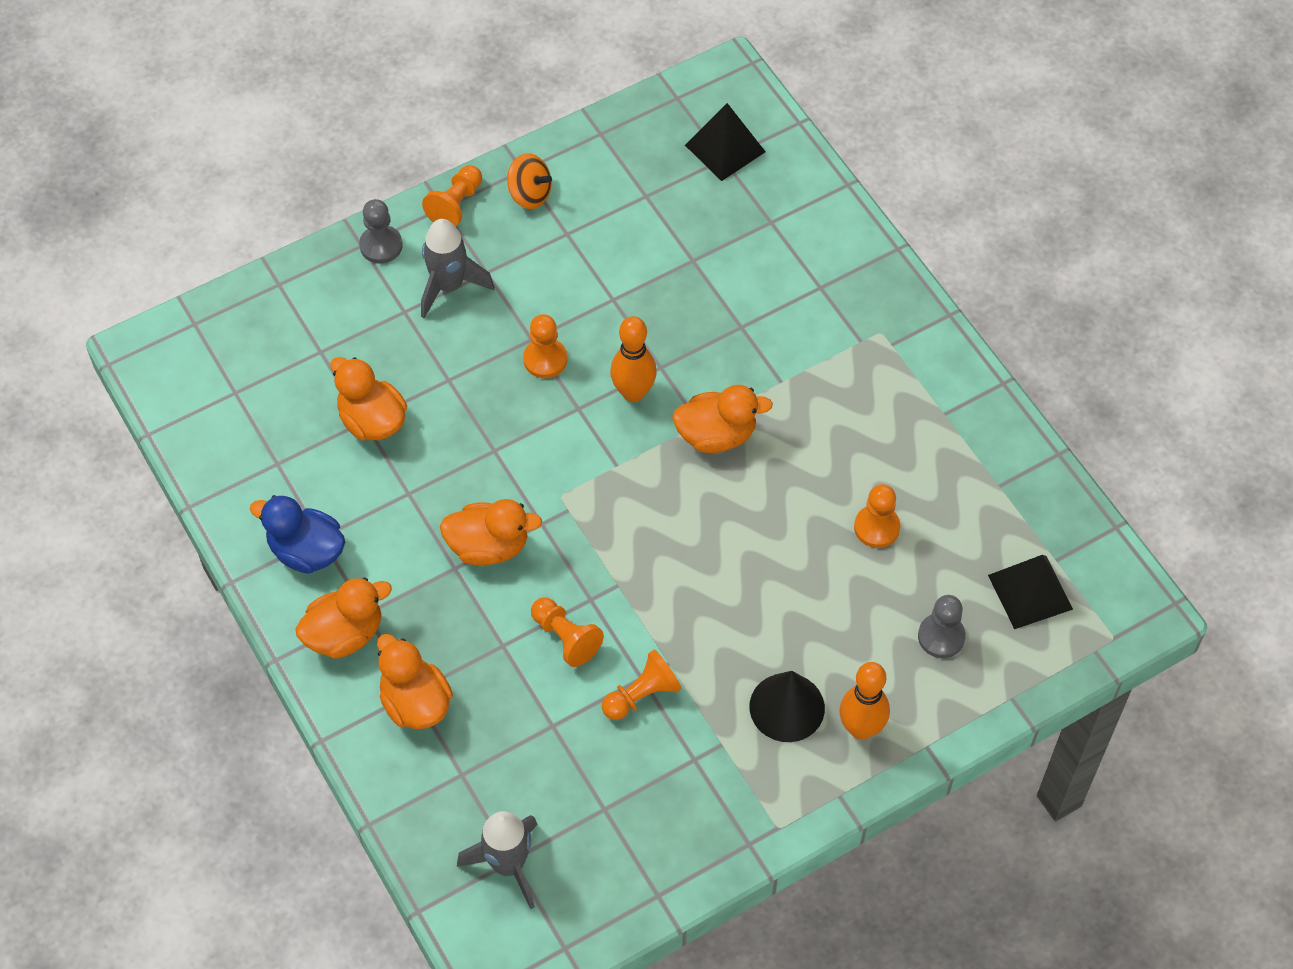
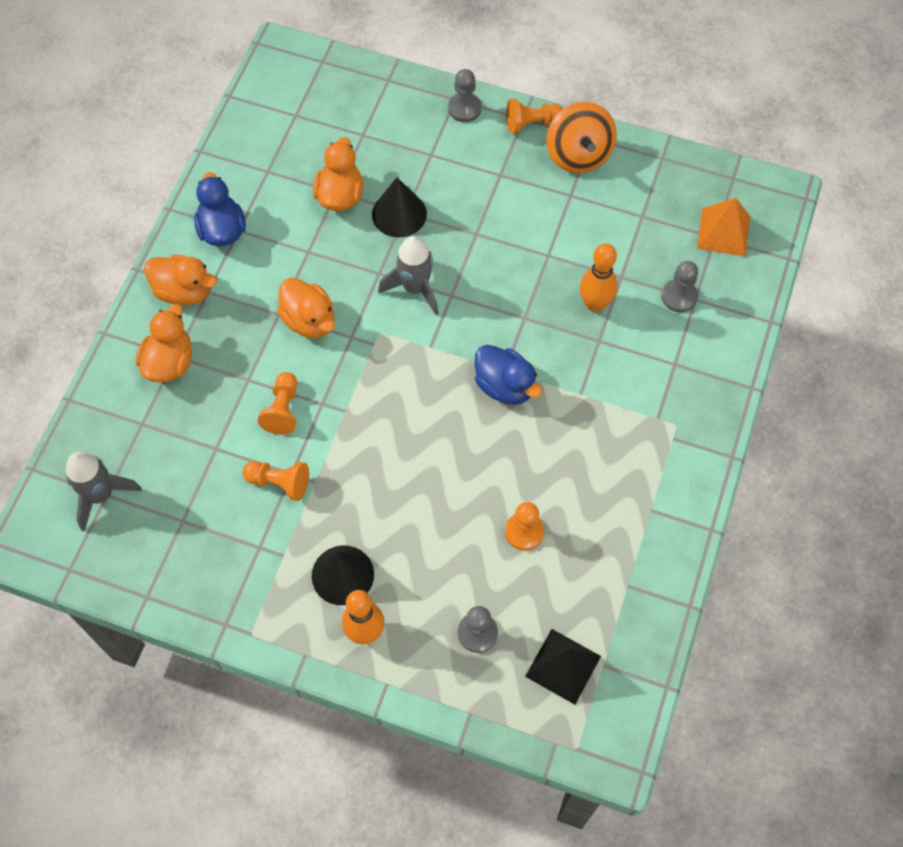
camera: 50 degrees right, 5 degrees up
(445, 386) = (399, 214): none -> black cone
(449, 286) = (471, 163): grey rocket -> grey rocket (415, 288)
(529, 194) = (578, 155): orange spinning top -> orange spinning top, size x1.59
(545, 359) = (468, 251): orange pawn -> none
(633, 392) = (491, 316): orange bowling pin -> orange bowling pin (595, 304)
(716, 435) = (505, 386): orange duck -> blue duck
(725, 148) = (723, 232): black pyramid -> orange pyramid
(756, 232) = (679, 296): none -> grey pawn

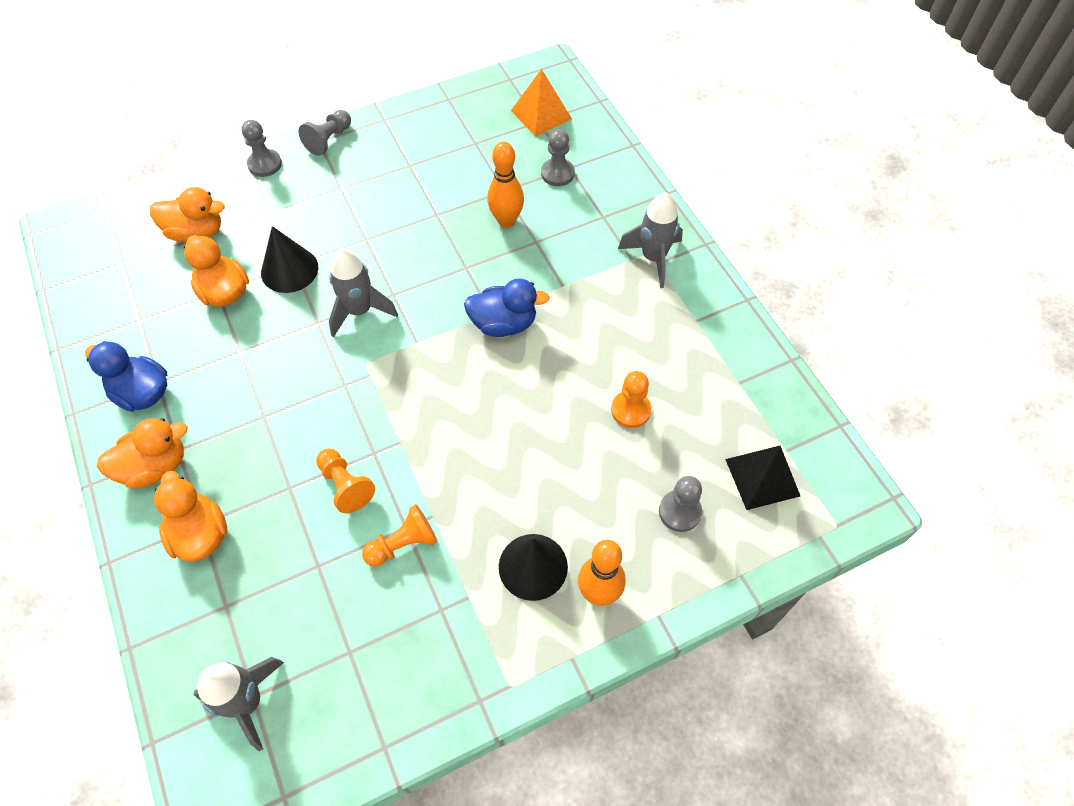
camera: 45 degrees left, 5 degrees down
(309, 320) = (296, 401): orange duck -> orange duck (196, 232)
(531, 123) = (329, 140): orange pawn -> grey pawn
(578, 155) = (386, 136): orange spinning top -> none
(675, 432) = (653, 258): none -> grey rocket

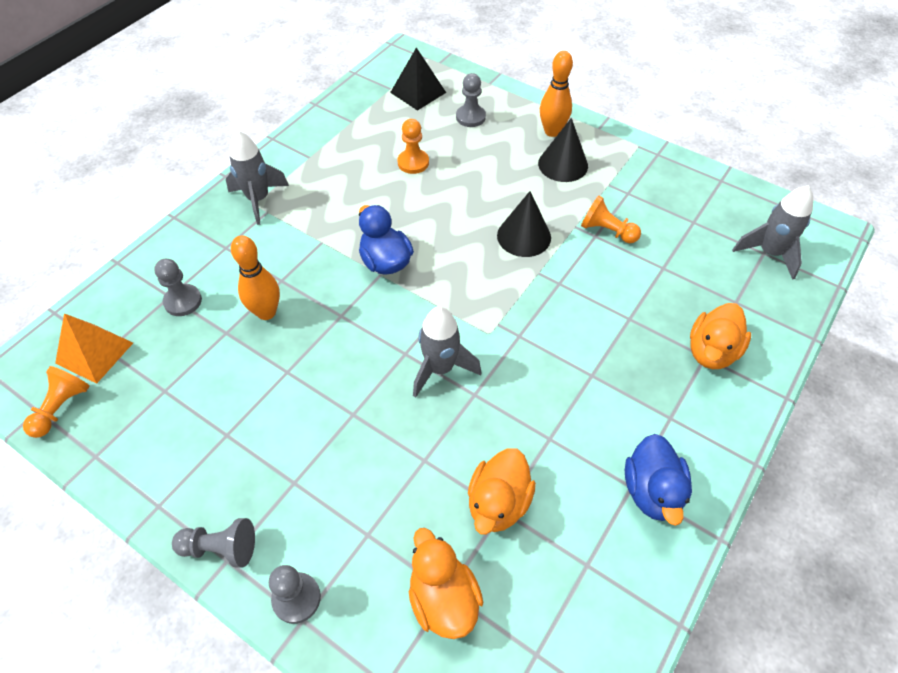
camera: 120 degrees left, 5 degrees down
(155, 467) = (698, 424): orange duck -> none
(289, 270) = (432, 460): black cone -> black cone (524, 236)
(345, 485) = (597, 285): orange pawn -> orange pawn (61, 408)

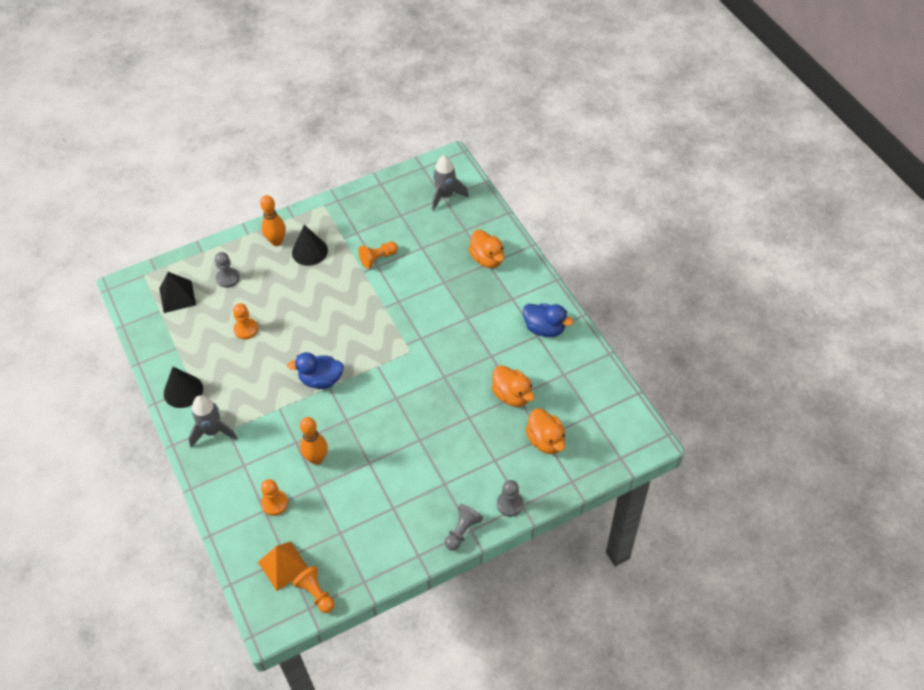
camera: 60 degrees left, 0 degrees up
(183, 301) = (274, 503): grey pawn -> orange pawn
(440, 368) = (417, 385): grey rocket -> none
(443, 598) = (546, 440): orange duck -> orange duck turned 120 degrees counterclockwise
(524, 236) = (352, 300): black cone -> black cone (183, 391)

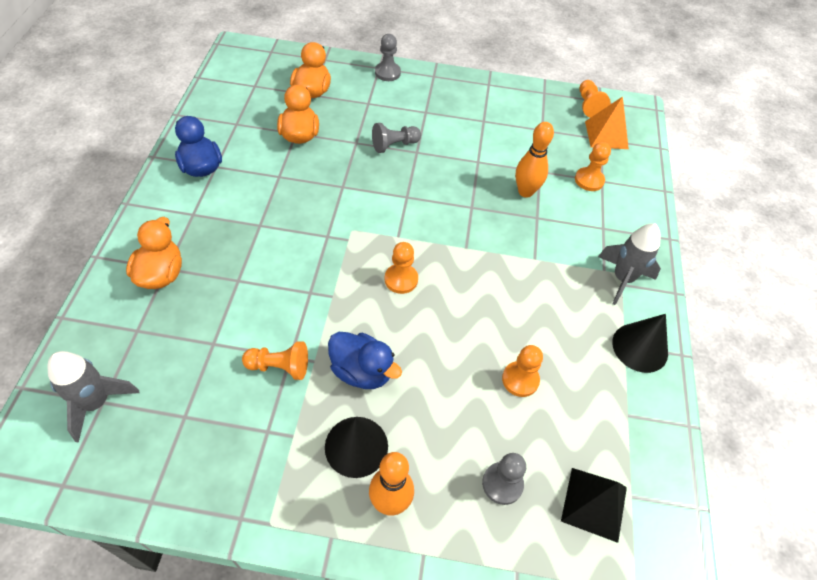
camera: 150 degrees left, 0 degrees up
(321, 380) = (469, 260): blue duck -> blue duck (362, 371)
(353, 341) = (401, 279): none -> orange pawn
(462, 531) = (441, 78): grey pawn -> grey pawn (394, 145)

